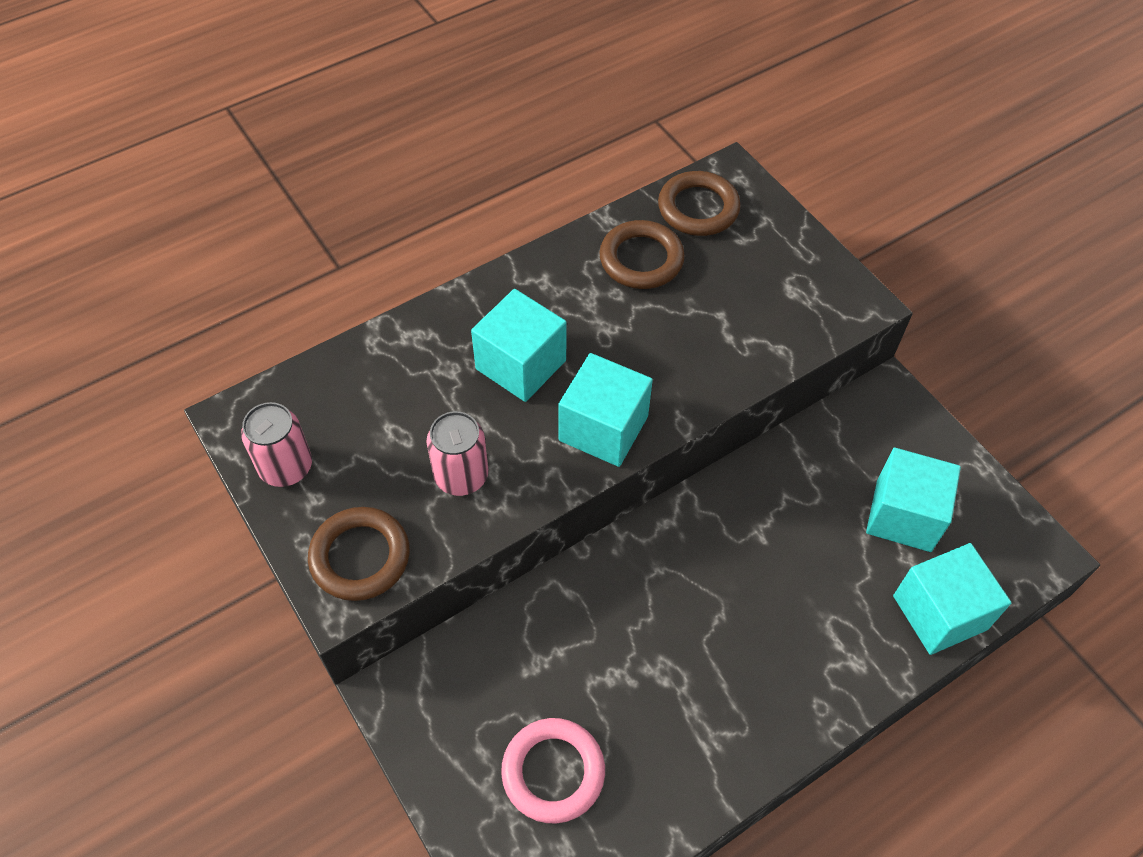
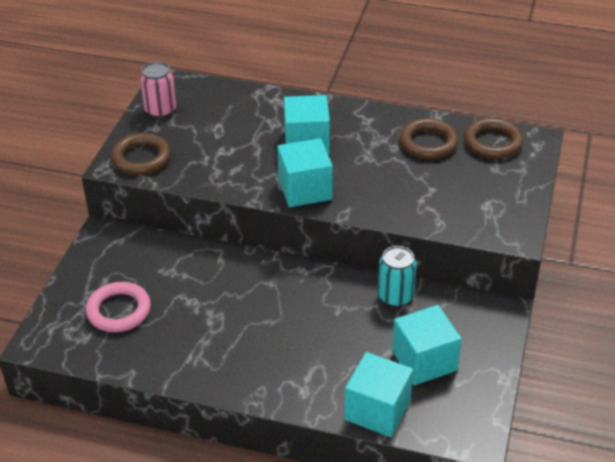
camera: 50 degrees right, 15 degrees down
(461, 476) = (220, 161): pink can -> none
(787, 467) = (395, 296): none -> turquoise can

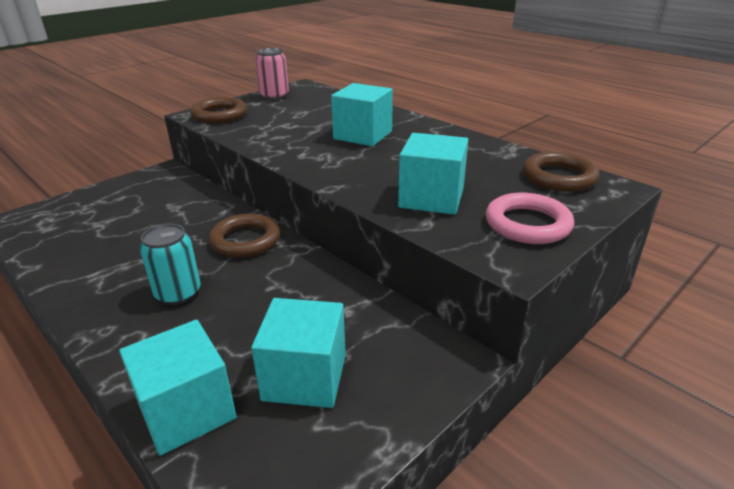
camera: 30 degrees right, 10 degrees down
(119, 310) = (98, 219): pink ring -> pink ring (527, 224)
(305, 189) = (319, 162): turquoise cube -> turquoise cube (431, 198)
(395, 296) = (345, 296): turquoise can -> turquoise can (178, 293)
(428, 143) = (483, 161): brown ring -> brown ring (245, 240)

